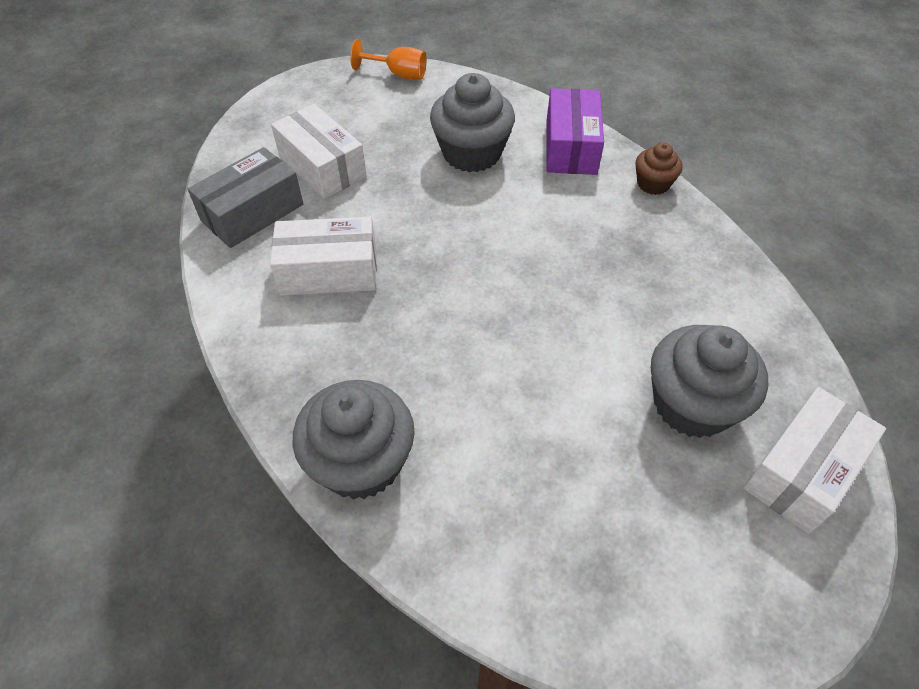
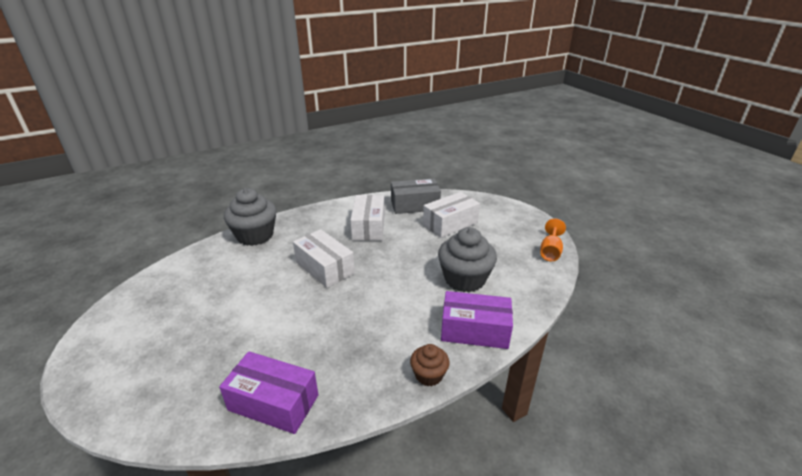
camera: 95 degrees right, 20 degrees down
(252, 212) = (415, 205): grey box -> grey box turned 60 degrees counterclockwise
(692, 404) = (222, 353): grey cupcake -> none
(747, 318) = (273, 403): none -> purple box
(802, 471) = (146, 398): white box -> white box (324, 268)

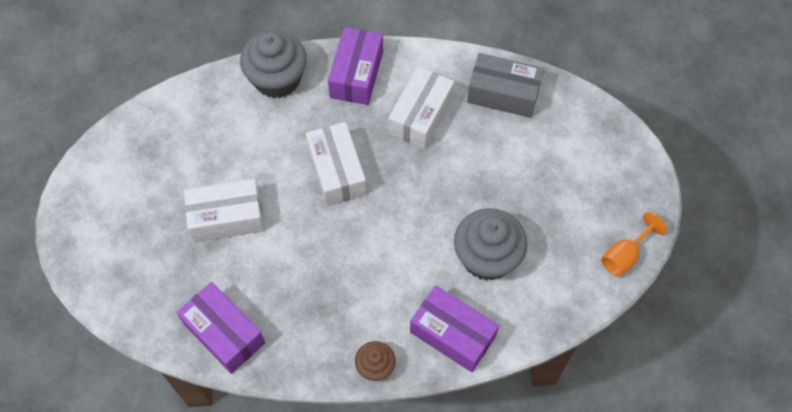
camera: 25 degrees right, 30 degrees up
(313, 220) = (356, 74): none -> purple box
(450, 224) = (529, 152): white box -> white box (227, 218)

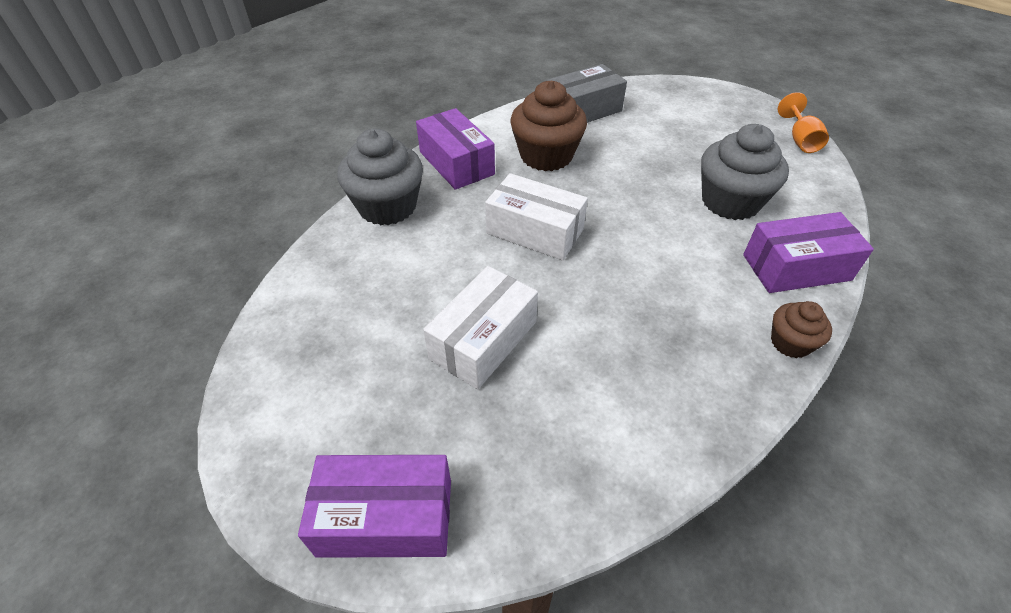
camera: 45 degrees left, 15 degrees down
(224, 333) = (628, 446): purple box -> purple box (386, 517)
(421, 116) = (546, 156): white box -> brown cupcake

